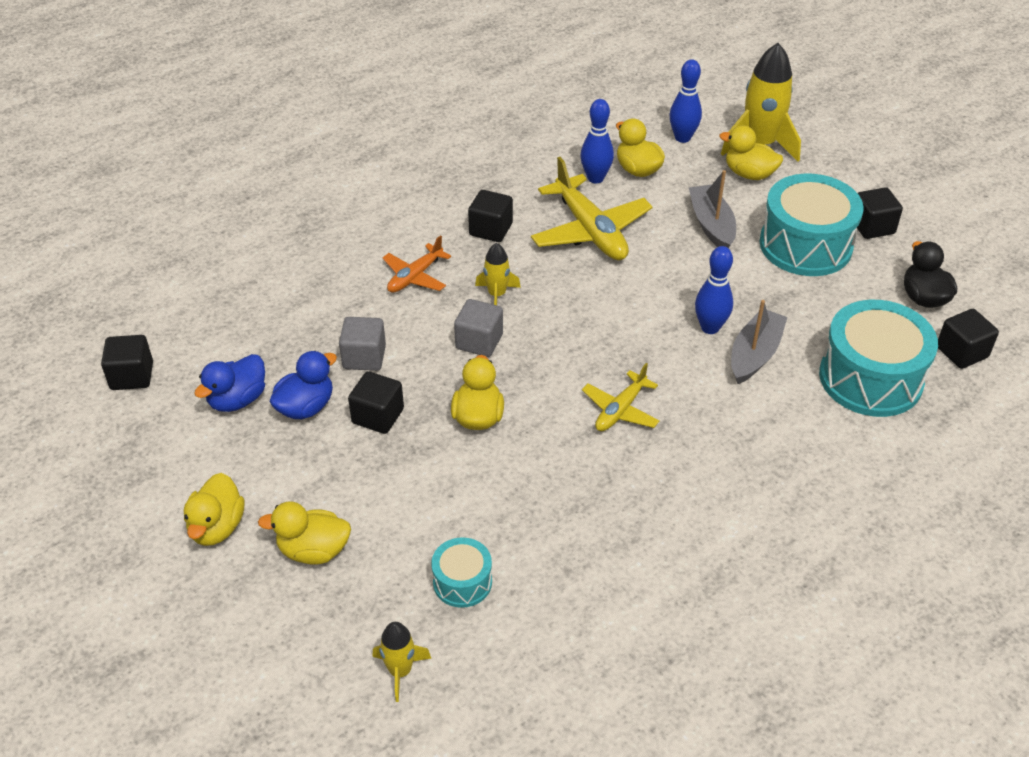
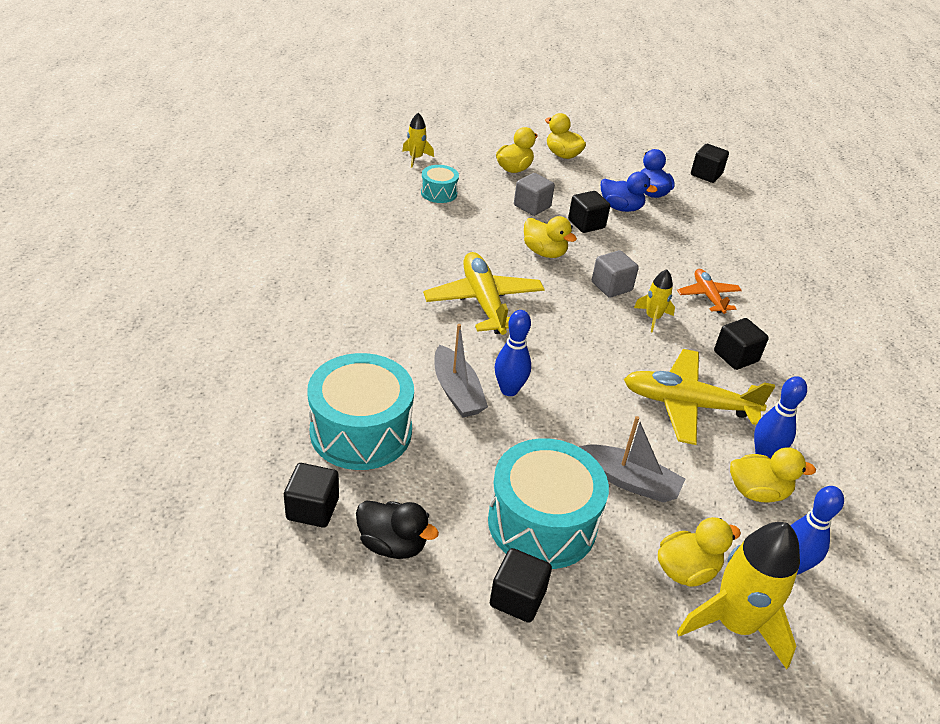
camera: 125 degrees right, 5 degrees down
(306, 407) = (621, 208): blue duck -> blue duck turned 60 degrees counterclockwise
(364, 357) = (643, 242): grey cube -> grey cube (532, 206)
(620, 410) = (484, 302): yellow plane -> yellow plane, size x1.75

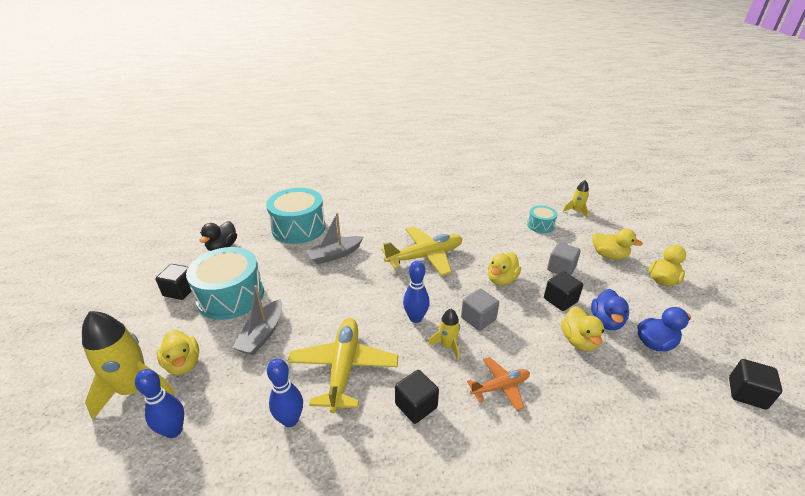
camera: 85 degrees right, 5 degrees down
(312, 508) = (247, 222): black cube -> none
(509, 390) = (341, 274): blue bowling pin -> blue bowling pin (415, 318)
(757, 492) = (250, 411): yellow duck -> yellow duck (578, 341)

